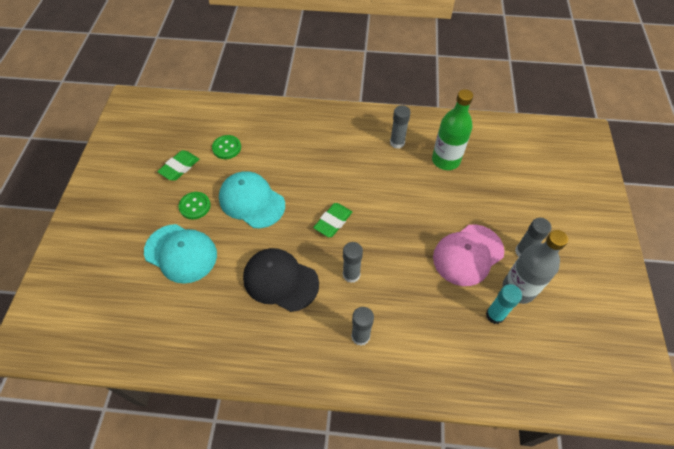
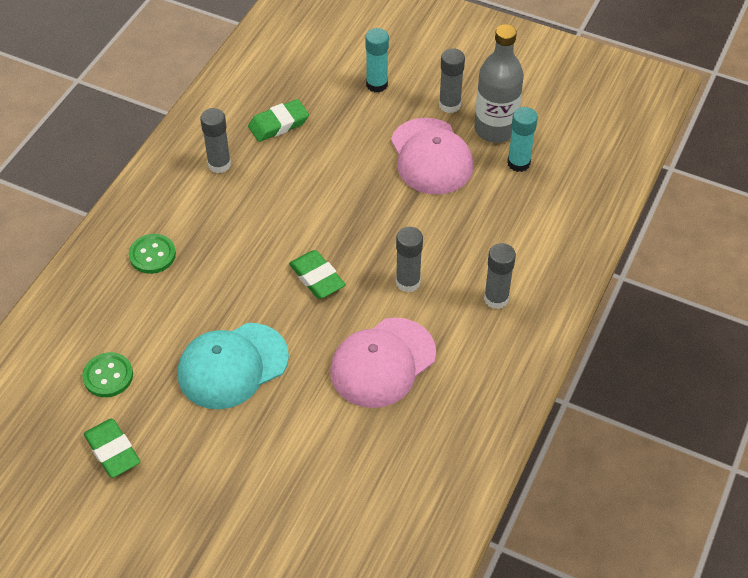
camera: 70 degrees left, 5 degrees down
(181, 253) = (283, 477): turquoise cap -> none
(195, 206) = (204, 443): green button -> green button (152, 255)
(280, 280) = (382, 363): black cap -> pink cap
(445, 160) = (278, 124): green bottle -> green eraser
(513, 201) = (377, 84): none -> turquoise glue stick

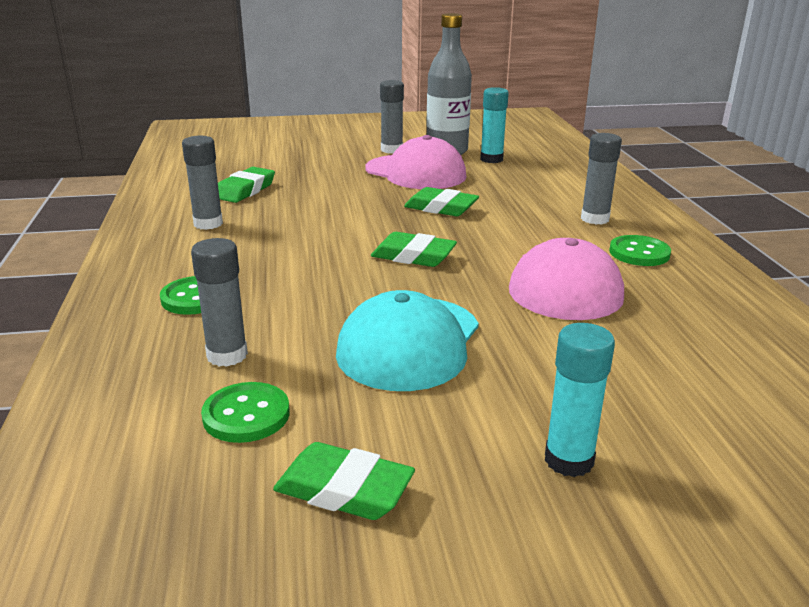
camera: 35 degrees left, 25 degrees down
(377, 84) = (313, 155): turquoise glue stick -> turquoise glue stick (569, 460)
(397, 223) = (441, 208): none -> green eraser
(408, 282) = (505, 233): grey glue stick -> grey glue stick (227, 355)
(474, 358) = (639, 253): none -> green button

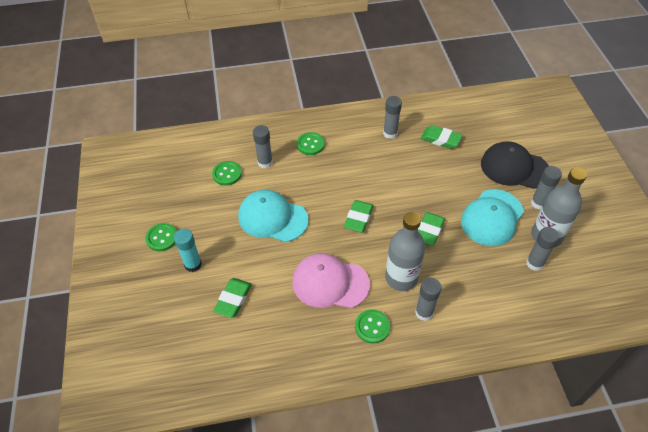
camera: 90 degrees right, 25 degrees up
(324, 156) = (514, 168): none -> black cap
(344, 489) = (186, 203): green eraser -> green eraser (233, 299)
(416, 173) = (492, 218): pink cap -> turquoise cap
(484, 536) = (162, 238): none -> green button
(491, 159) = (534, 263): turquoise glue stick -> grey glue stick
(537, 230) = (401, 278): none -> grey bottle

